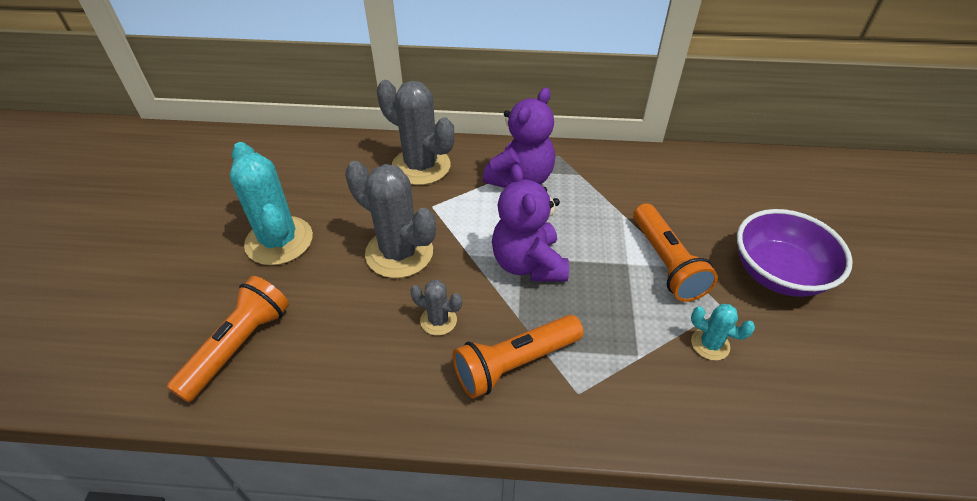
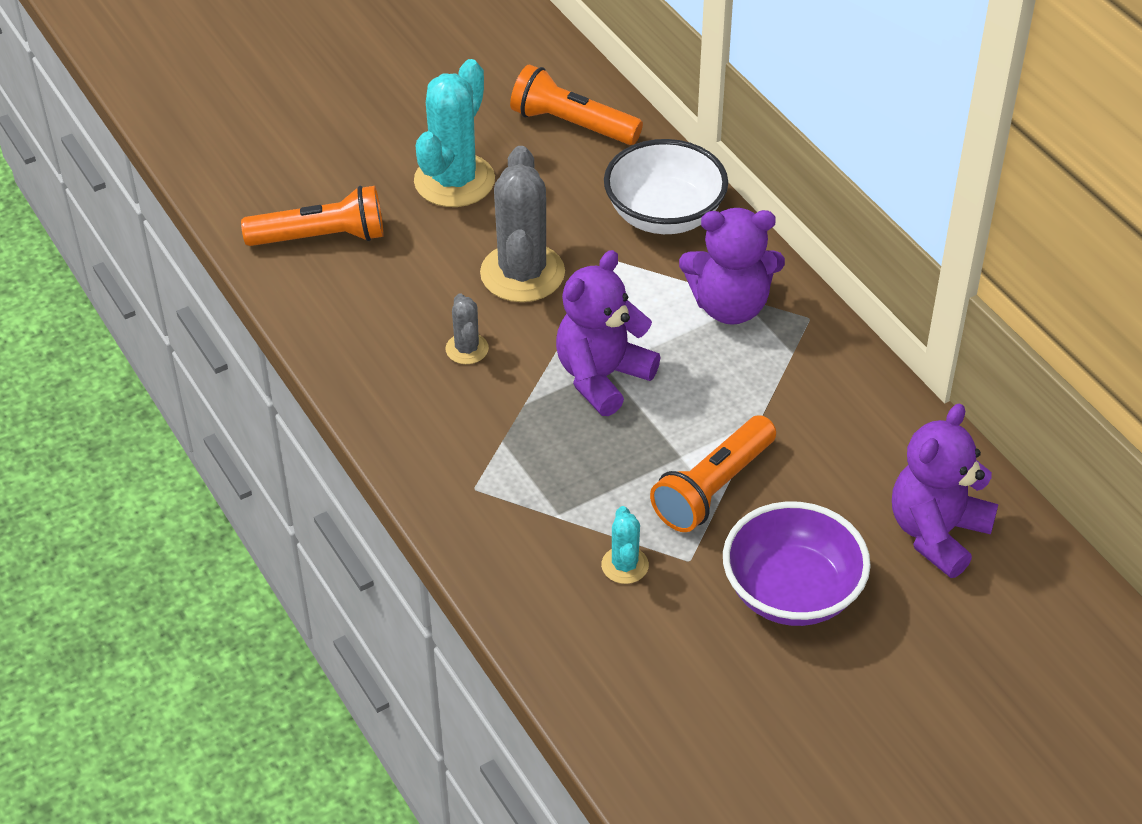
camera: 55 degrees right, 0 degrees up
(421, 166) = (664, 215): grey cactus -> white bowl
(515, 363) = (467, 428): orange flashlight -> orange flashlight (572, 124)
(761, 191) = (937, 533): none -> purple teddy bear

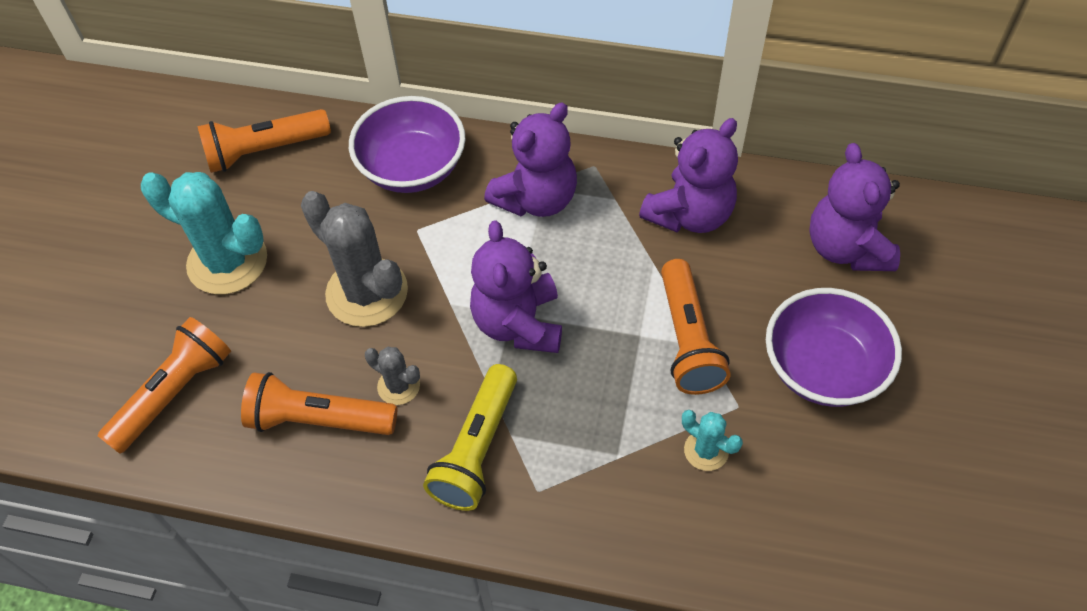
camera: 45 degrees left, 10 degrees up
(389, 326) = (318, 419): none -> orange flashlight
(454, 181) = (227, 262): turquoise cactus -> turquoise cactus turned 45 degrees counterclockwise
(468, 429) = (477, 449): none -> yellow flashlight
(664, 215) = (412, 168): white bowl -> purple bowl
(838, 409) = (690, 214): none -> purple teddy bear

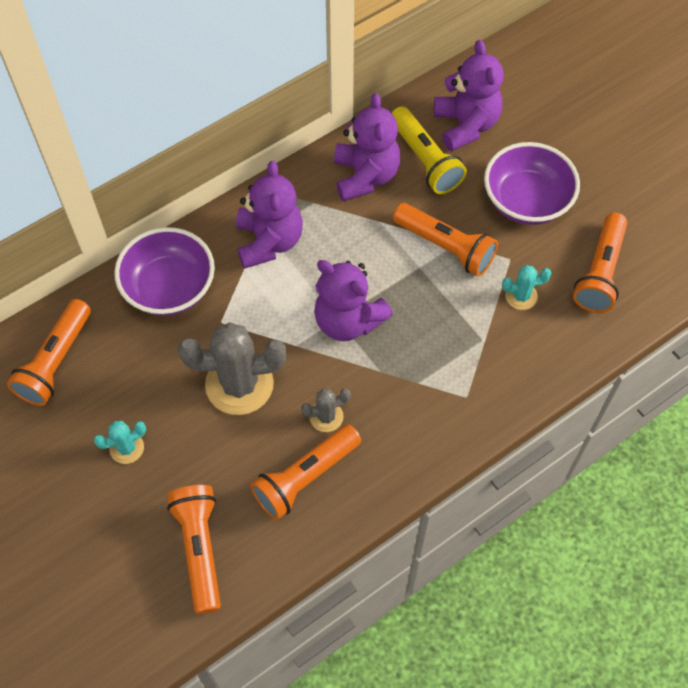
camera: 50 degrees left, 5 degrees up
(227, 262) = (127, 448): turquoise cactus -> turquoise cactus, size x0.49
(477, 449) = (410, 407): yellow flashlight -> yellow flashlight (425, 160)
(818, 505) = (600, 272): none -> orange flashlight
(846, 248) = (466, 125): purple teddy bear -> purple teddy bear turned 135 degrees counterclockwise

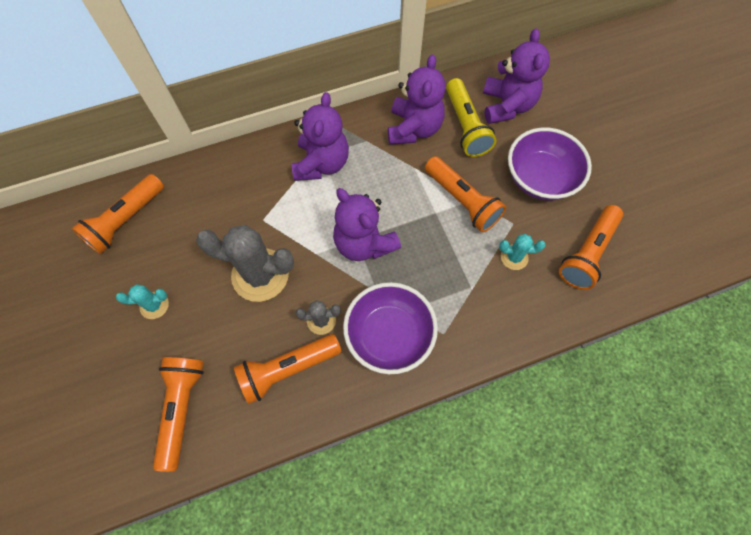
camera: 15 degrees right, 5 degrees up
(169, 288) = (232, 183): purple bowl -> purple bowl (389, 335)

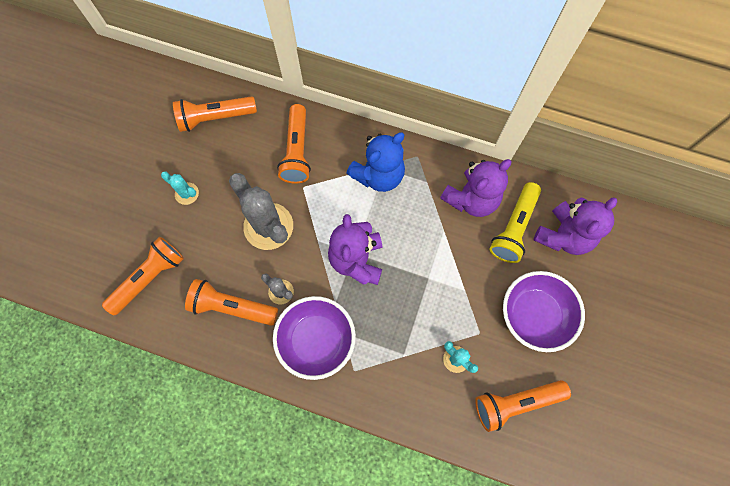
camera: 40 degrees right, 5 degrees up
(321, 163) = (378, 175): purple teddy bear -> blue teddy bear
(462, 201) = (456, 285): orange flashlight -> orange flashlight (297, 151)

